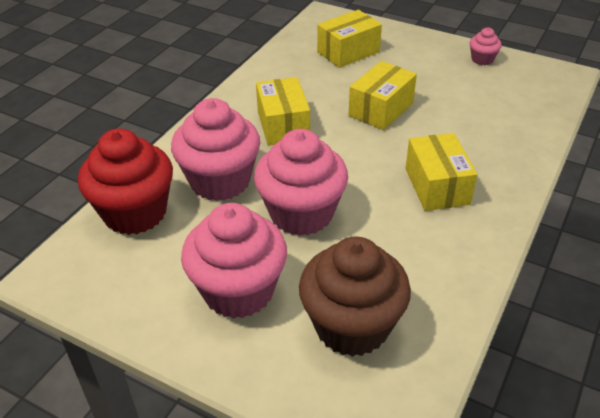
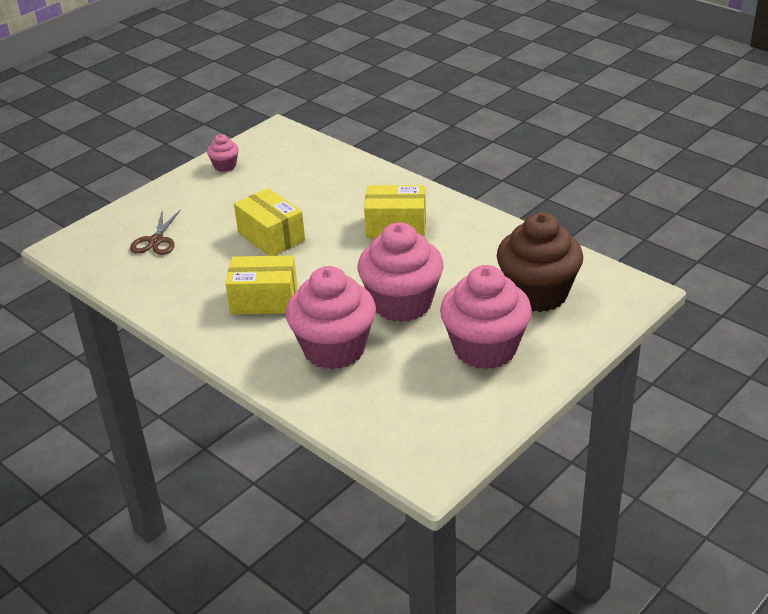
camera: 75 degrees left, 5 degrees down
(135, 213) = (359, 410): red cupcake -> none
(348, 52) = (156, 241): yellow box -> brown scissors

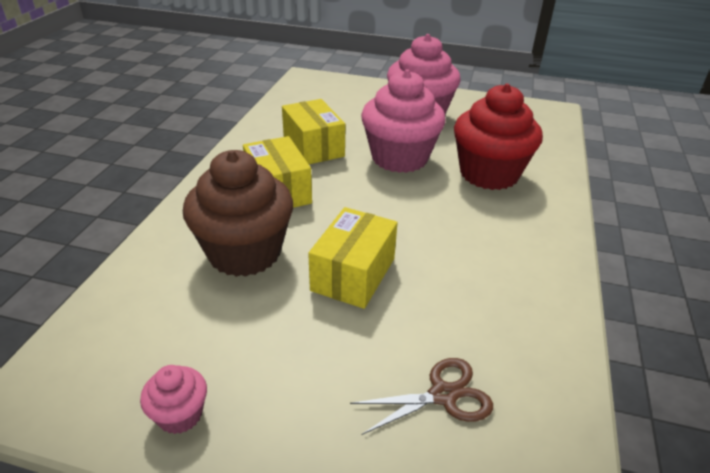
camera: 120 degrees left, 0 degrees up
(264, 300) = (467, 236): yellow box -> yellow box (313, 147)
(334, 349) = (489, 174): pink cupcake -> red cupcake
(537, 294) = (337, 107): brown cupcake -> brown cupcake (244, 253)

